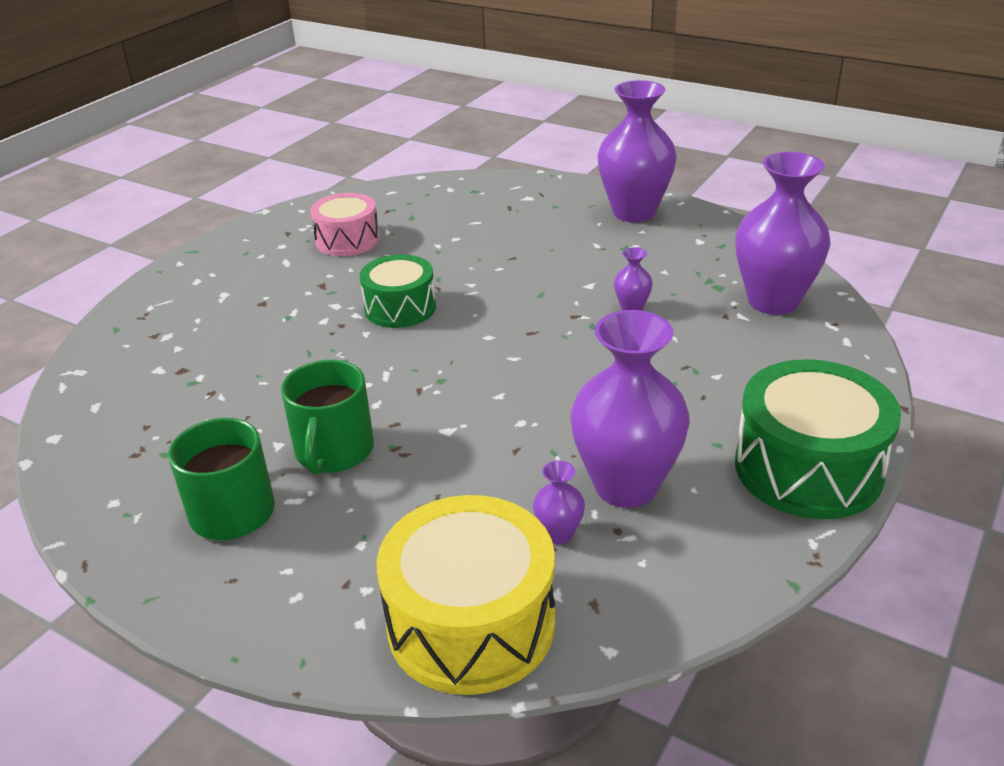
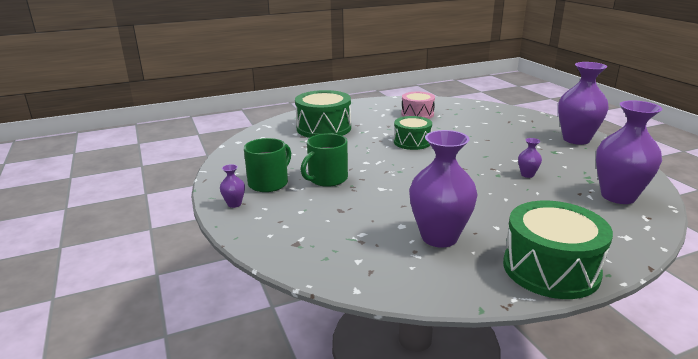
camera: 35 degrees right, 10 degrees down
(205, 335) = (324, 128): none -> green drum
(471, 623) = (310, 254): yellow drum -> none
(559, 534) = (385, 241): purple vase -> purple vase (234, 204)

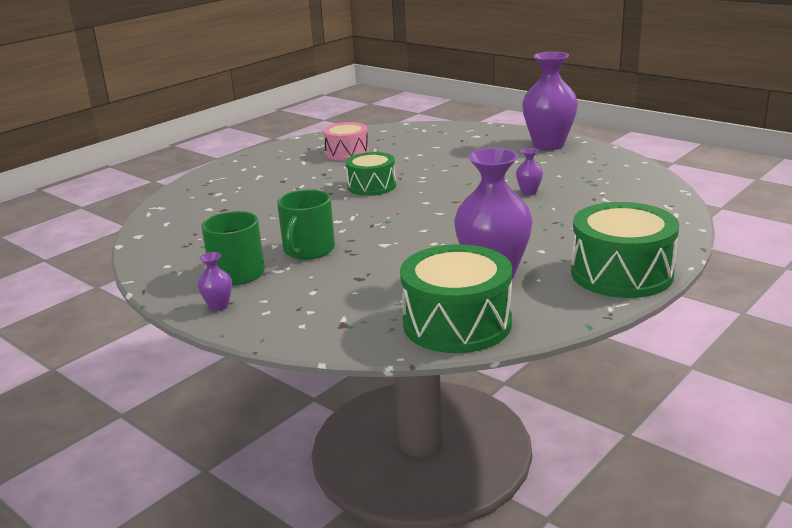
camera: 25 degrees left, 0 degrees up
(324, 128) = (242, 194): green drum -> green drum (457, 323)
(618, 196) = (630, 193): purple vase -> none

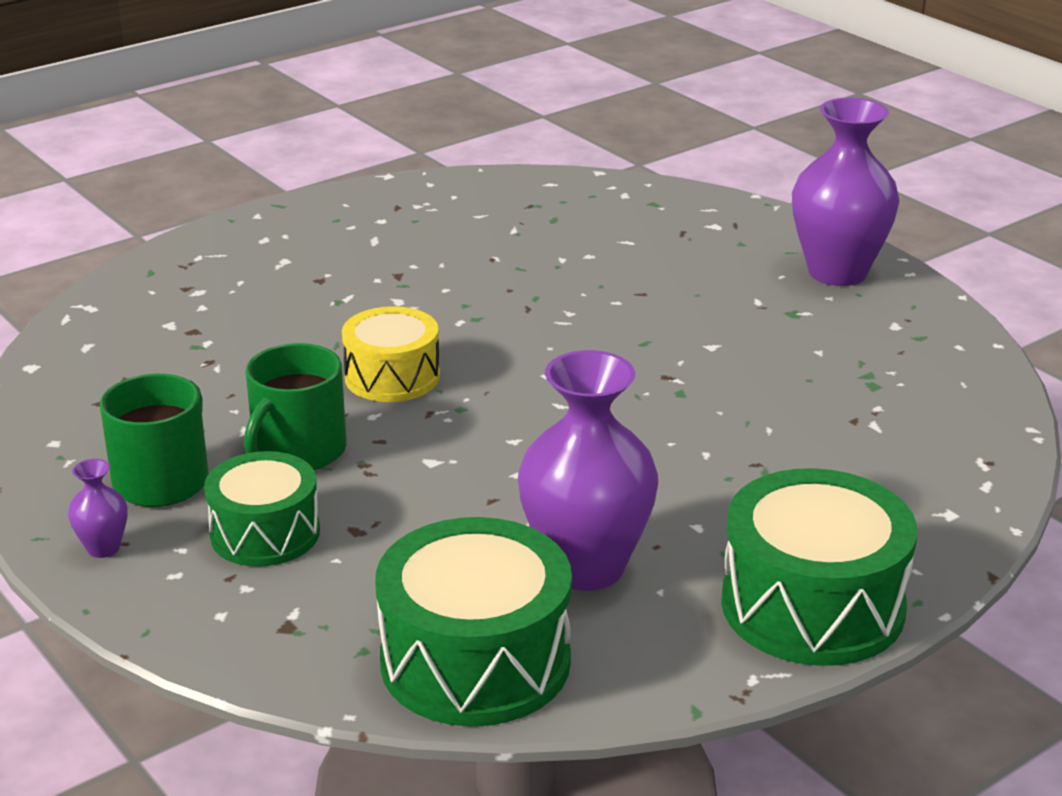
camera: 10 degrees right, 5 degrees up
(343, 213) = (392, 377): none -> yellow drum
(347, 153) = (460, 230): pink drum -> none
(371, 186) = (468, 320): green drum -> green drum (265, 533)
(529, 192) = (742, 384): purple vase -> none

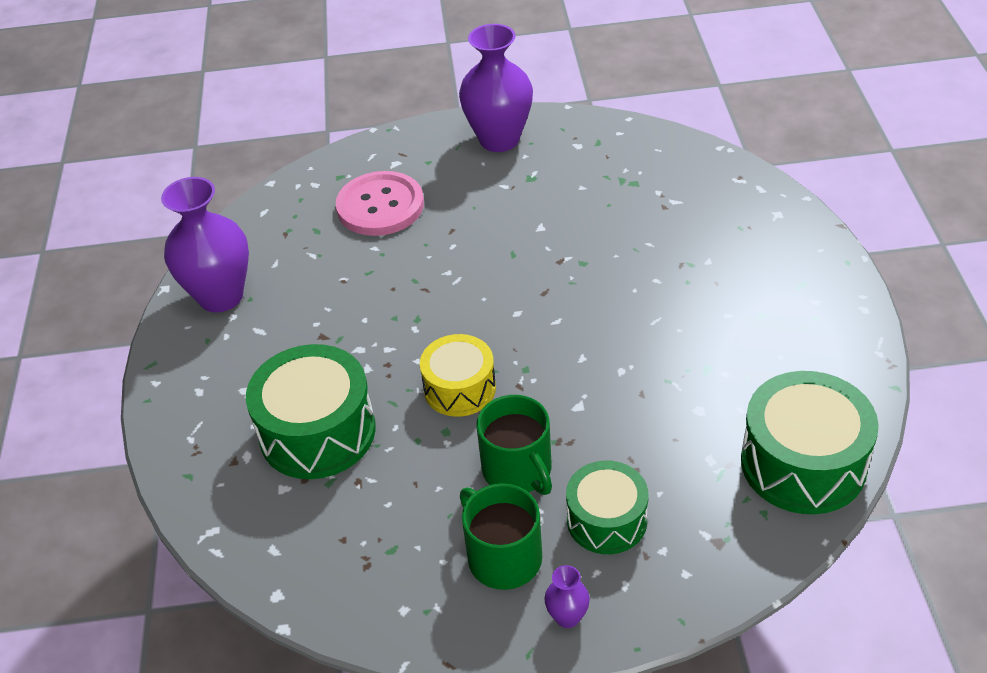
camera: 55 degrees left, 15 degrees up
(586, 567) = (739, 378): purple vase -> purple vase (221, 296)
(632, 240) = (380, 206): none -> pink button
(812, 606) = (829, 302): green drum -> green drum (317, 432)

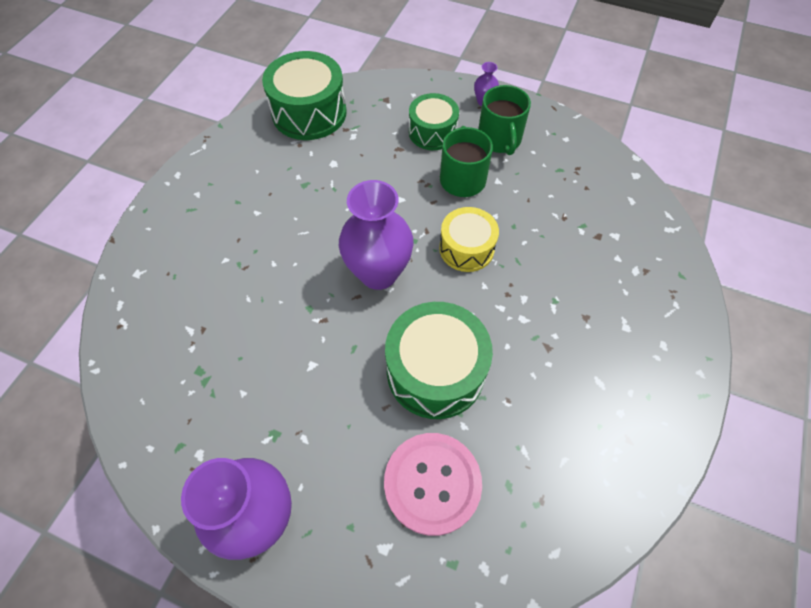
camera: 155 degrees left, 15 degrees up
(221, 296) = (627, 445): purple vase -> purple vase (378, 273)
(317, 432) = (579, 264): green drum -> green drum (435, 371)

